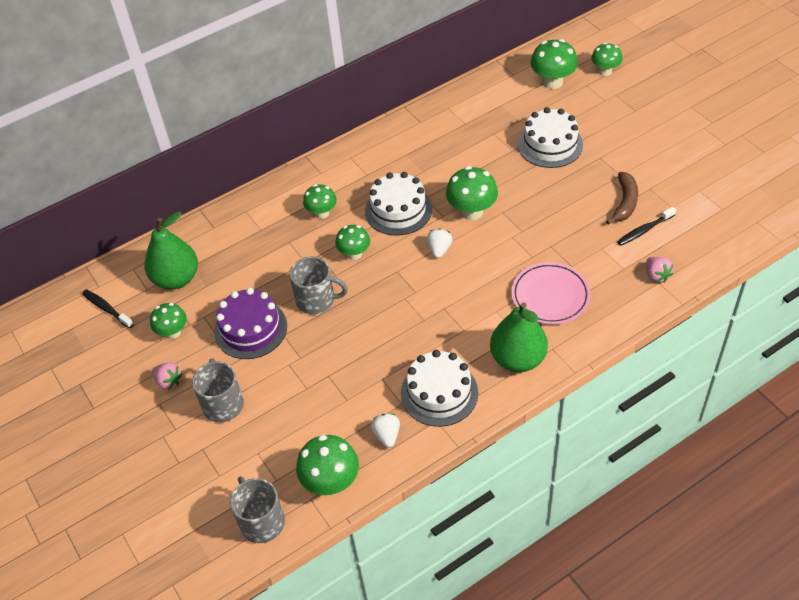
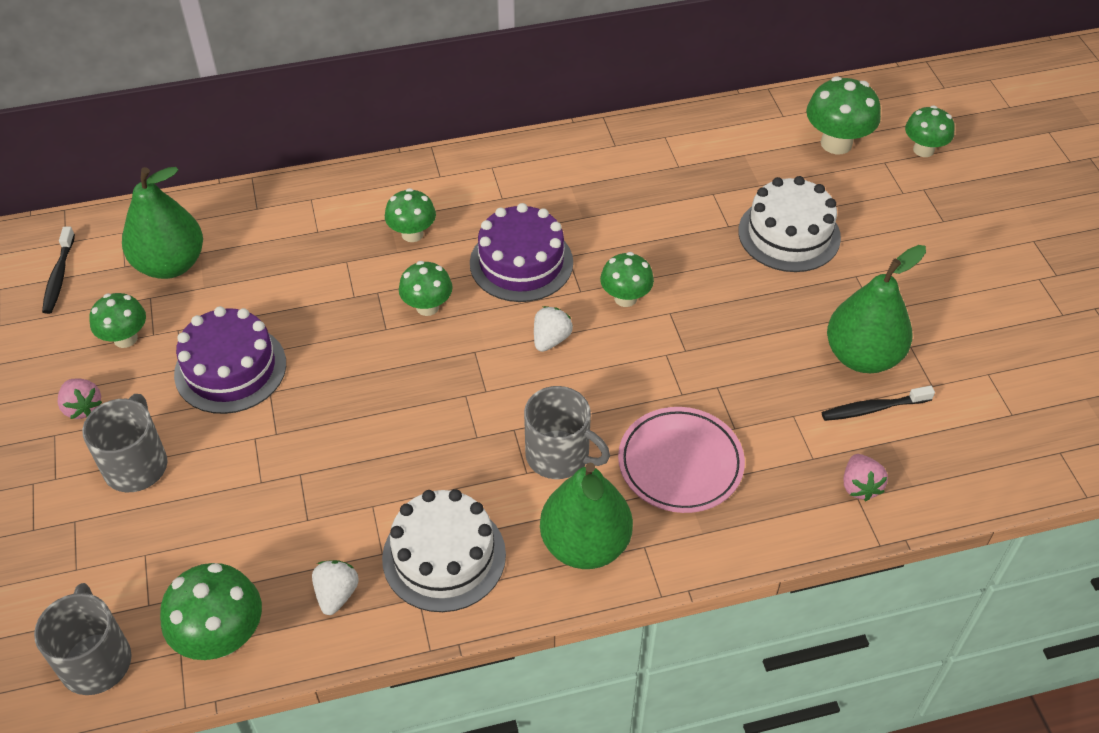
camera: 15 degrees right, 0 degrees up
(106, 309) = (59, 276): black toothbrush -> black toothbrush turned 150 degrees counterclockwise
(316, 300) = (341, 357): grey mug -> grey mug (559, 455)
(398, 210) = (521, 263): white cake -> purple cake
(472, 211) = (625, 298): green mushroom -> green mushroom, size x0.66
(625, 202) = (862, 356): brown banana -> green pear

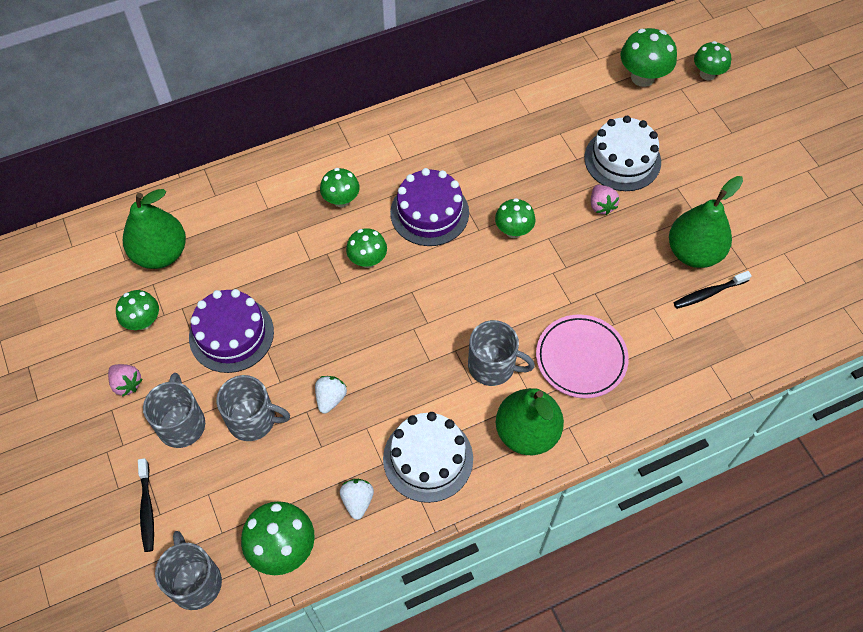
camera: 10 degrees left, 10 degrees up
(59, 276) = (76, 277): black toothbrush -> black toothbrush (147, 509)
(228, 473) = (253, 420): none -> grey mug
(551, 339) = (466, 273): white strawberry -> white strawberry (330, 398)
(859, 486) = (710, 356): pink strawberry -> pink strawberry (601, 206)

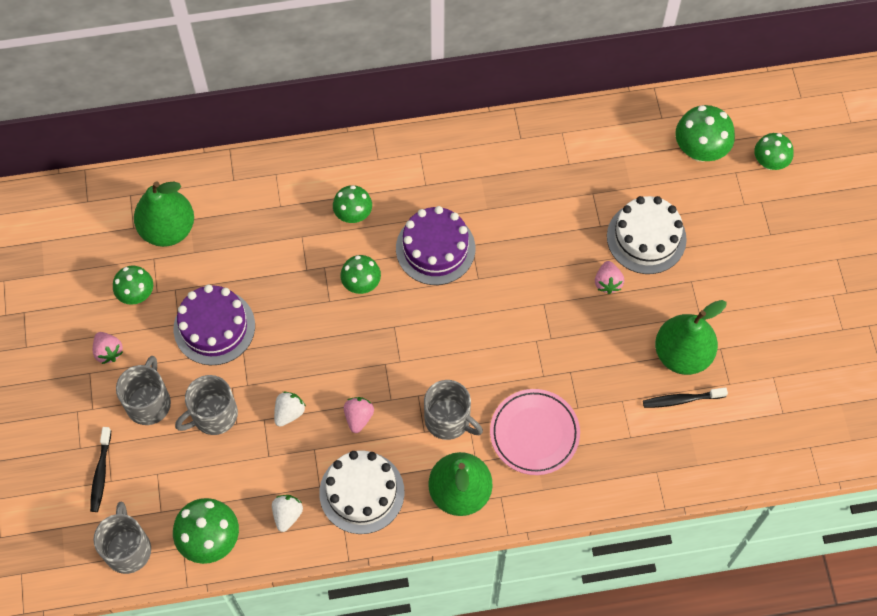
camera: 15 degrees right, 5 degrees up
(253, 420) = (213, 415): grey mug -> grey mug turned 120 degrees clockwise
(402, 385) = (358, 417): none -> pink strawberry
(513, 230) = (511, 287): green mushroom -> none

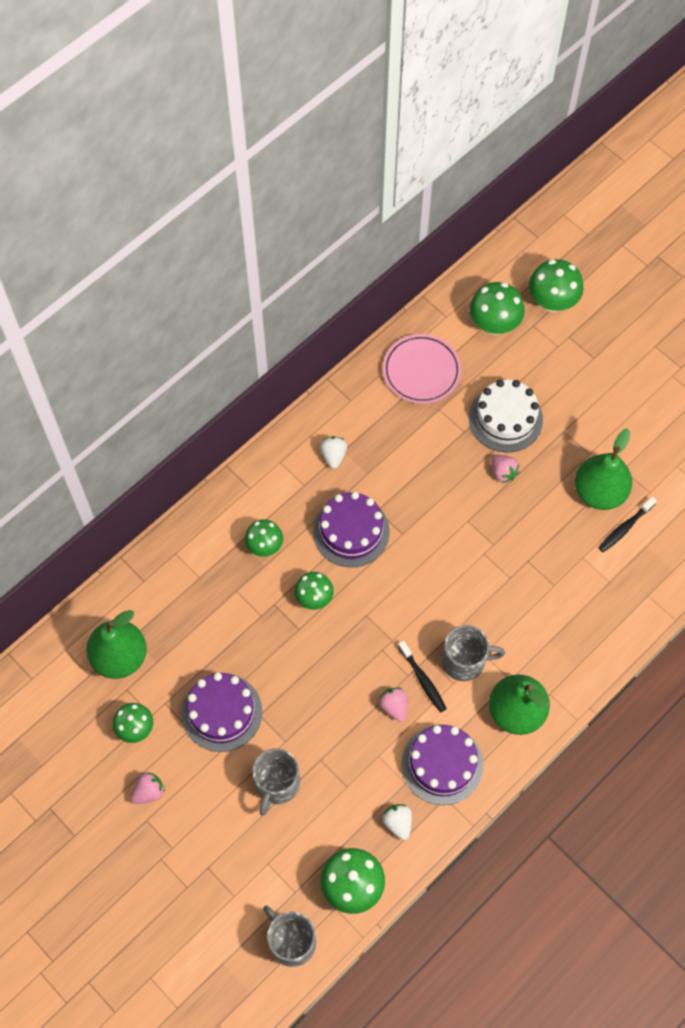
camera: 35 degrees left, 0 degrees up
(101, 473) = (221, 896): black toothbrush -> black toothbrush (423, 680)
(108, 352) = (149, 792): pink strawberry -> pink strawberry turned 60 degrees counterclockwise
(149, 402) = (215, 810): grey mug -> none
(289, 412) = (336, 740): white strawberry -> white strawberry (333, 456)
(362, 492) = (442, 764): white cake -> purple cake
(534, 433) = (537, 627): pink plate -> pink plate (421, 371)
(769, 162) = (552, 302): green mushroom -> green mushroom, size x1.51

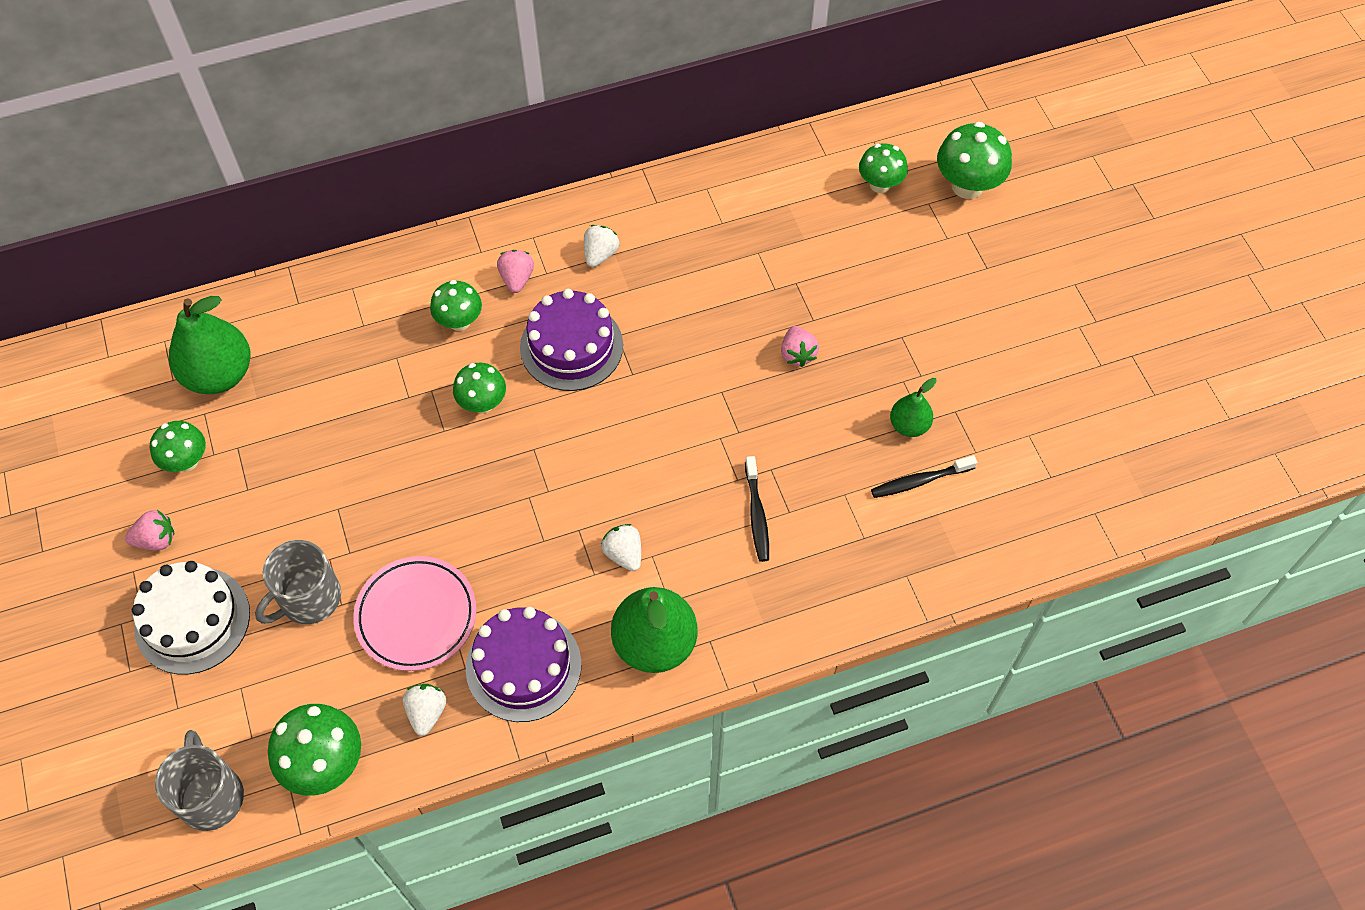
camera: 25 degrees right, 5 degrees down
(222, 712) = (295, 486): purple cake -> none
(394, 706) = (504, 570): pink strawberry -> pink strawberry (517, 279)
(421, 371) = (760, 202): pink plate -> pink plate (416, 616)
(423, 680) = (558, 554): black toothbrush -> black toothbrush (757, 514)
(465, 661) = (624, 554): grey mug -> white strawberry
(494, 324) = (880, 184): green mushroom -> green mushroom, size x0.66
(505, 419) = (835, 294): white cake -> white cake (192, 620)
(599, 492) = (909, 425): green pear -> green pear, size x0.54

